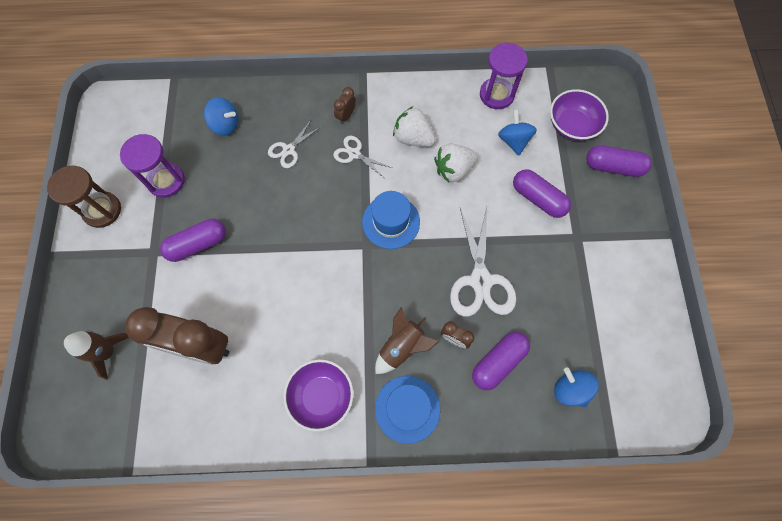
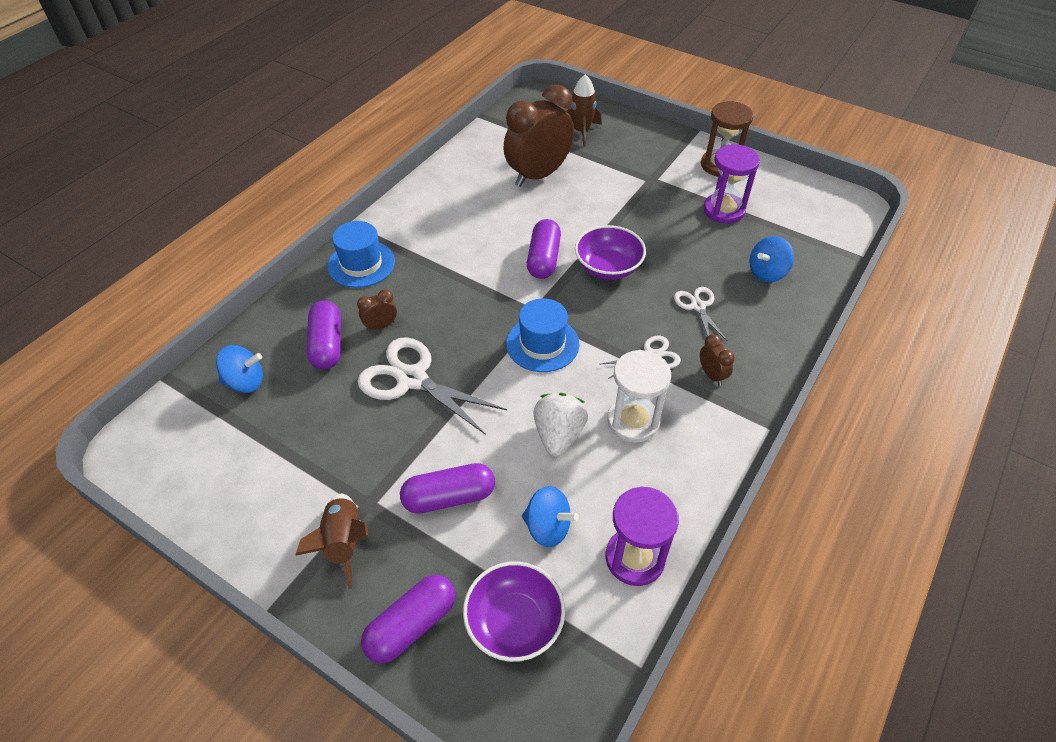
camera: 125 degrees right, 20 degrees down
(198, 244) = (636, 206): purple capsule -> purple capsule (543, 259)
(321, 396) = (428, 221): purple bowl -> purple bowl (608, 267)
(402, 347) = (413, 287): brown rocket -> brown rocket (344, 543)
(413, 138) = (633, 421): white strawberry -> white hourglass

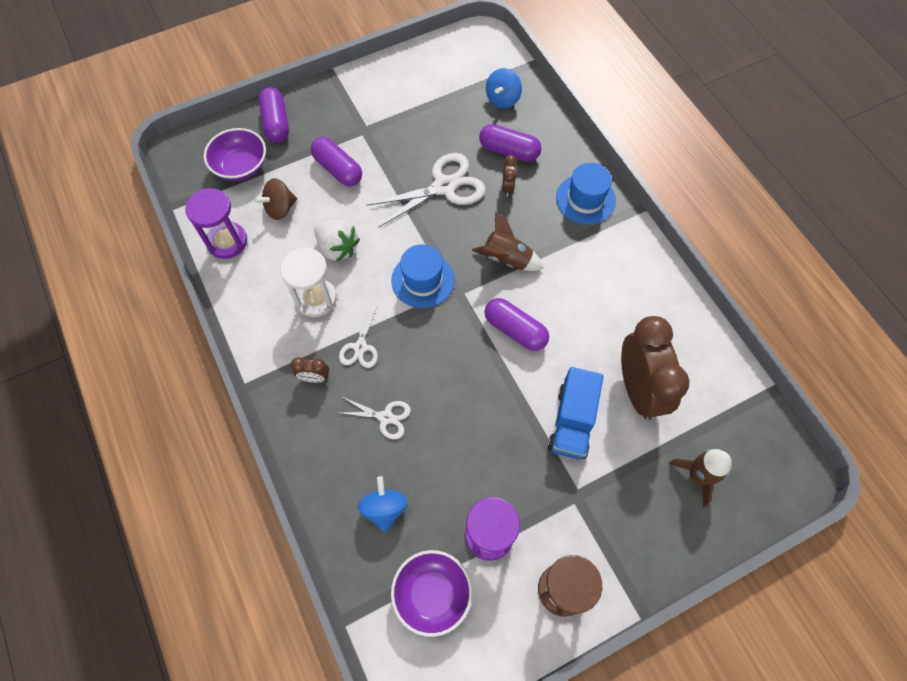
camera: 120 degrees right, 15 degrees up
(344, 543) = (346, 111): brown rocket -> brown rocket (507, 259)
(449, 497) = (338, 169): purple capsule -> purple capsule turned 60 degrees counterclockwise
(548, 527) = (280, 208): blue spinning top -> brown spinning top
(597, 199) = (572, 422): none -> blue truck
(608, 267) = (474, 375): purple bowl -> purple bowl (432, 594)

